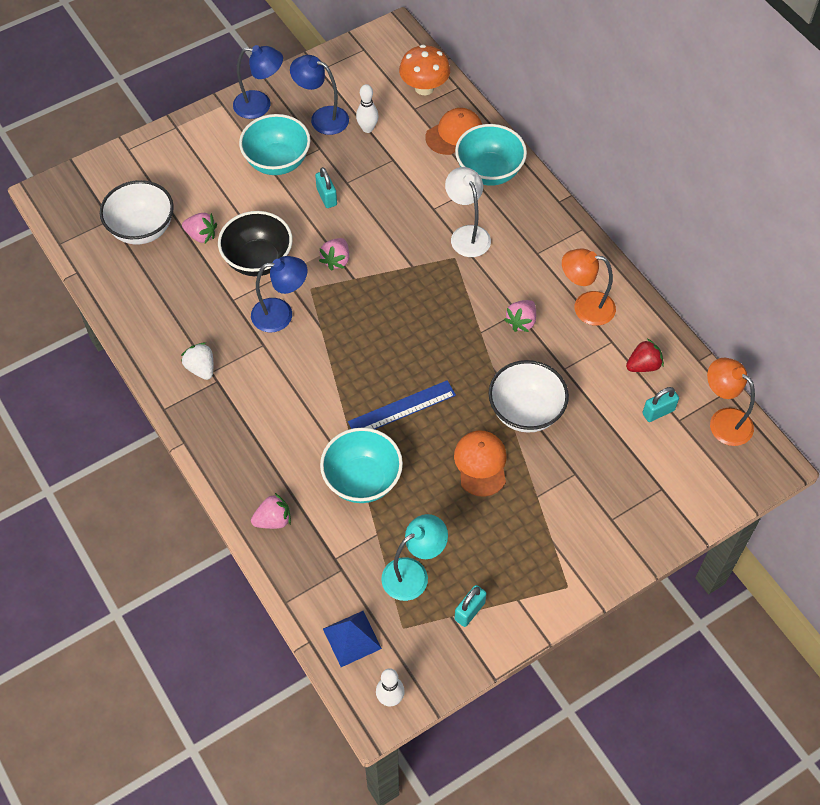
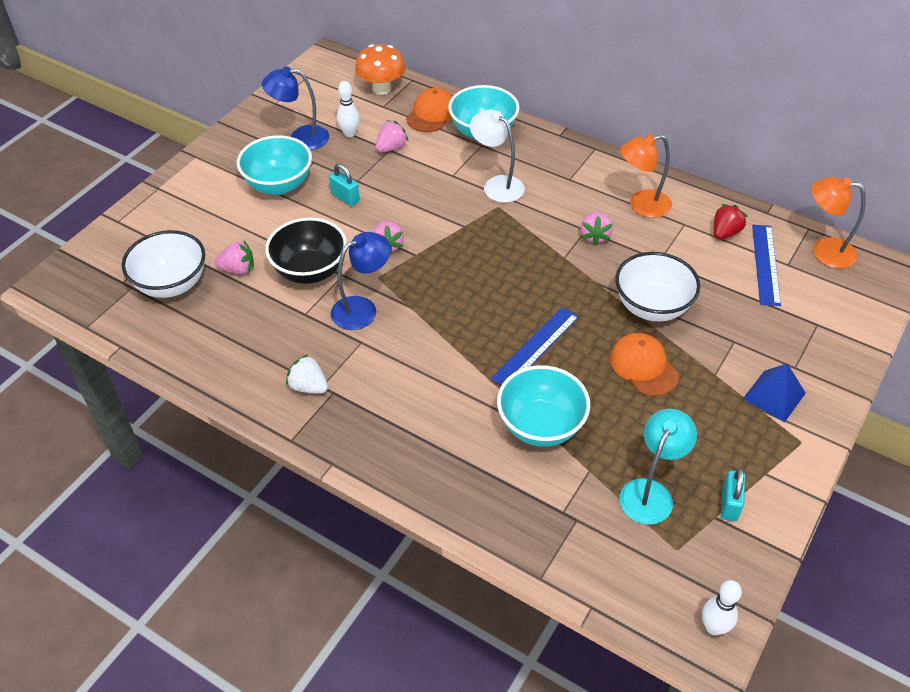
camera: 25 degrees left, 10 degrees down
(260, 105) = (234, 146): blue lamp -> none
(273, 520) = (475, 501): pink strawberry -> pink strawberry (391, 148)
(352, 638) = (633, 584): blue pyramid -> blue pyramid (774, 396)
(658, 412) = (766, 264): turquoise padlock -> blue ruler

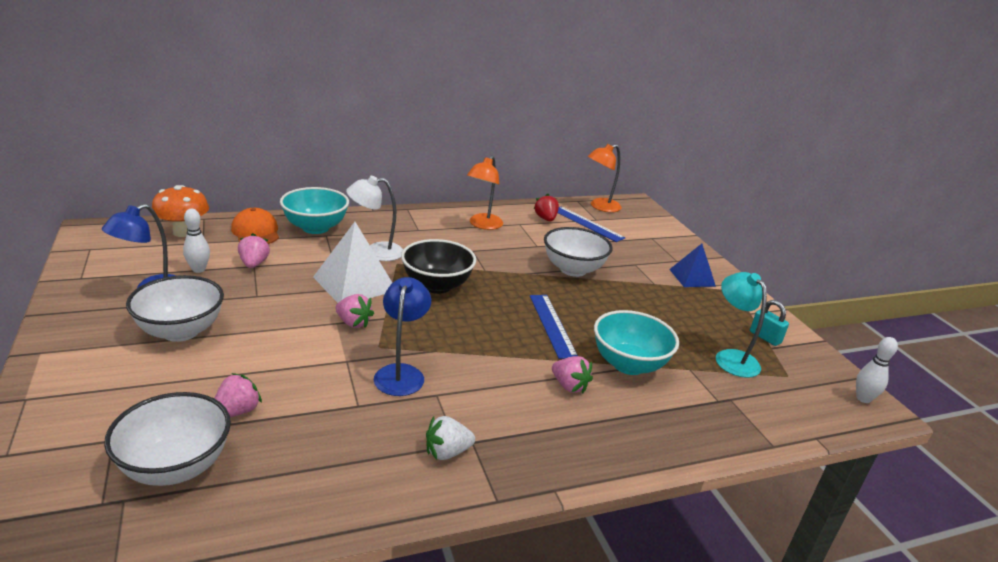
camera: 55 degrees left, 20 degrees down
(279, 185) = (181, 331): turquoise bowl -> white bowl
(310, 271) = (313, 374): black bowl -> black bowl (436, 285)
(345, 197) = (264, 311): turquoise padlock -> none
(437, 208) = (354, 283): none -> white pyramid
(595, 236) = (483, 251): pink strawberry -> pink strawberry (569, 386)
(643, 366) = (620, 300): orange cap -> none

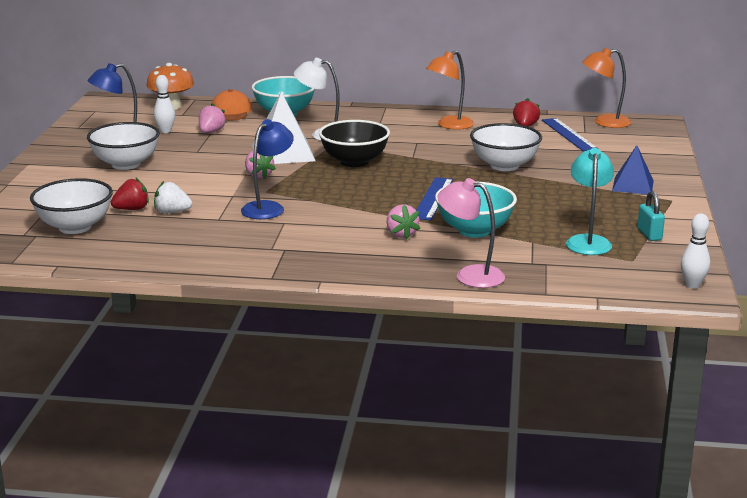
camera: 30 degrees right, 5 degrees down
(237, 411) = (132, 209): pink strawberry -> red strawberry
(447, 452) = (260, 251): white strawberry -> white strawberry (172, 212)
(686, 435) = (470, 275): none -> pink lamp

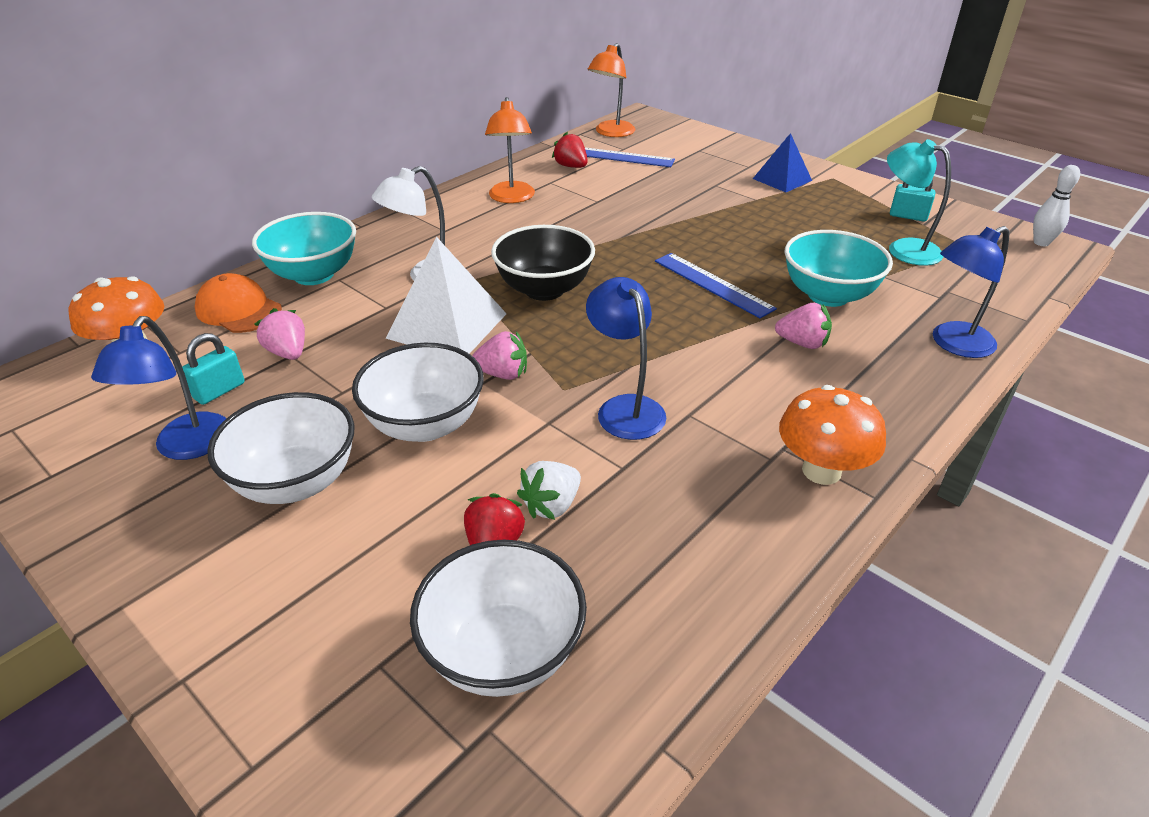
camera: 55 degrees left, 15 degrees up
(165, 131) = (219, 391): white bowling pin -> turquoise padlock
(277, 261) = (821, 471): none -> orange mushroom
(470, 275) = (953, 344): pink lamp -> blue lamp
(504, 166) = (663, 214): white bowl -> white bowl (425, 425)

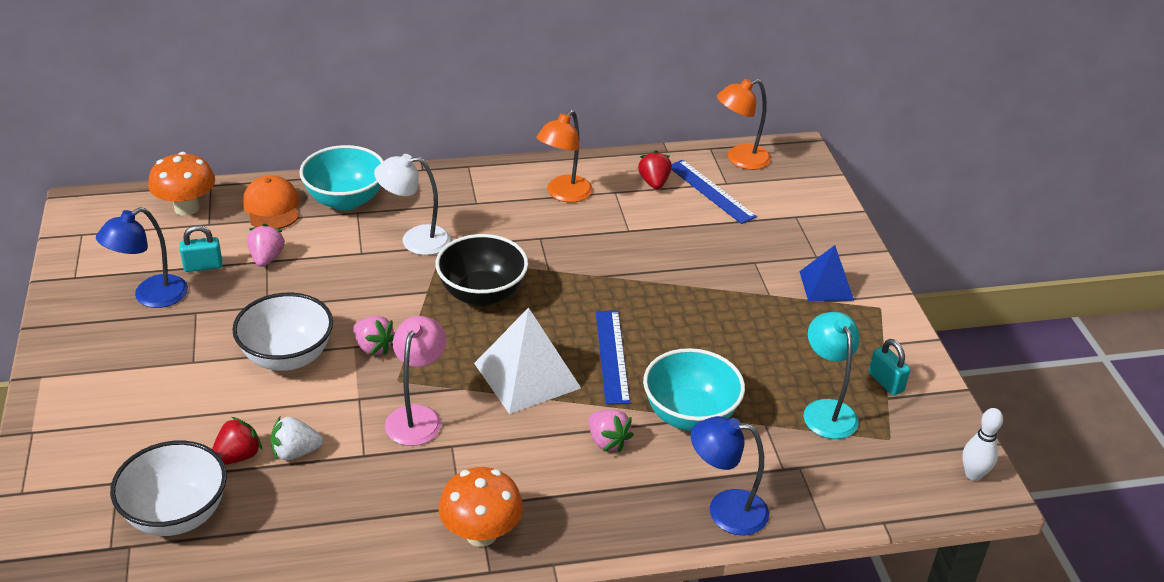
camera: 35 degrees right, 0 degrees up
(296, 482) = (182, 353): white bowl -> none
(447, 325) = (382, 289): white pyramid -> white pyramid (527, 375)
(624, 408) = (417, 416): blue lamp -> pink lamp

